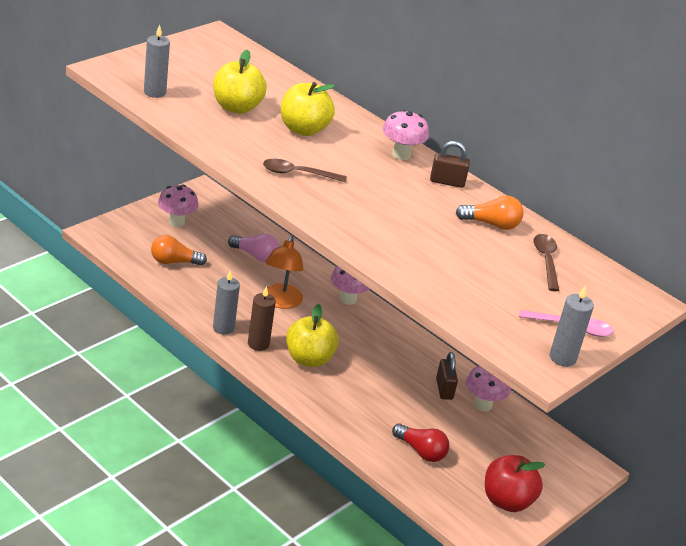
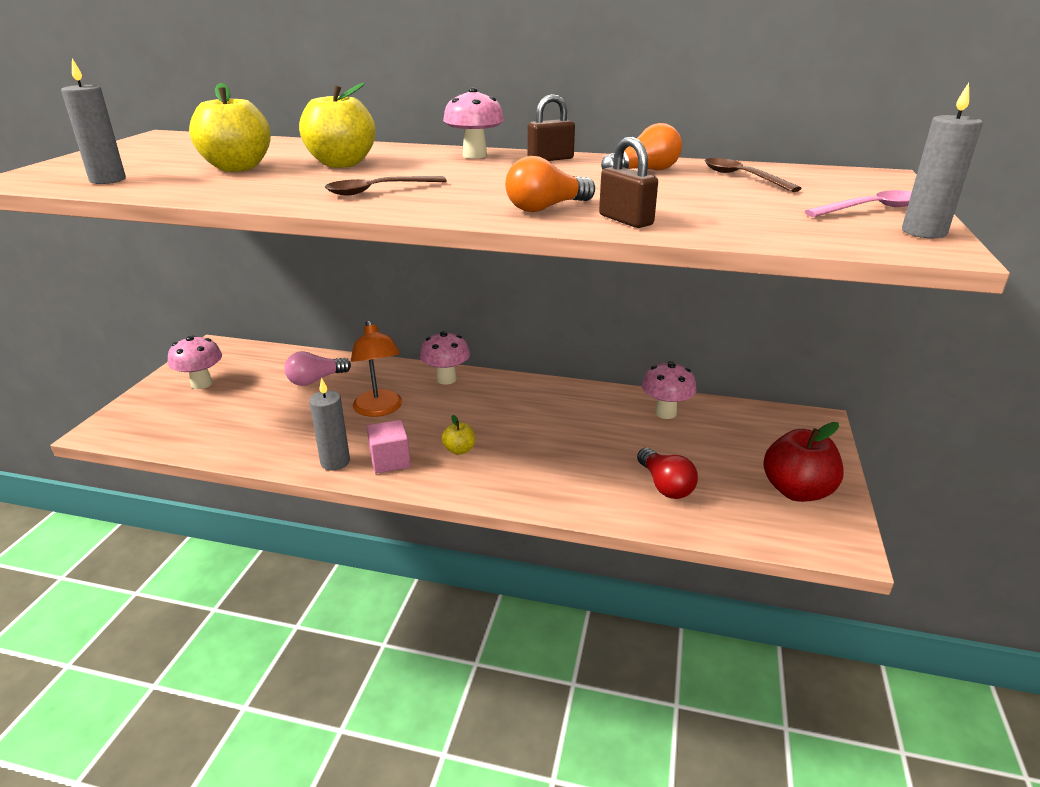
camera: 25 degrees left, 5 degrees down
(174, 262) = (224, 421): orange light bulb -> orange light bulb (546, 208)
(255, 255) = (316, 380): pink light bulb -> pink light bulb turned 150 degrees clockwise
(258, 344) = (390, 460): brown candle -> pink cube
(309, 359) = (459, 450): yellow apple -> yellow apple, size x0.49
(421, 451) = (665, 485): red light bulb -> red light bulb turned 60 degrees clockwise
(444, 389) = (617, 415): brown padlock -> brown padlock (625, 220)

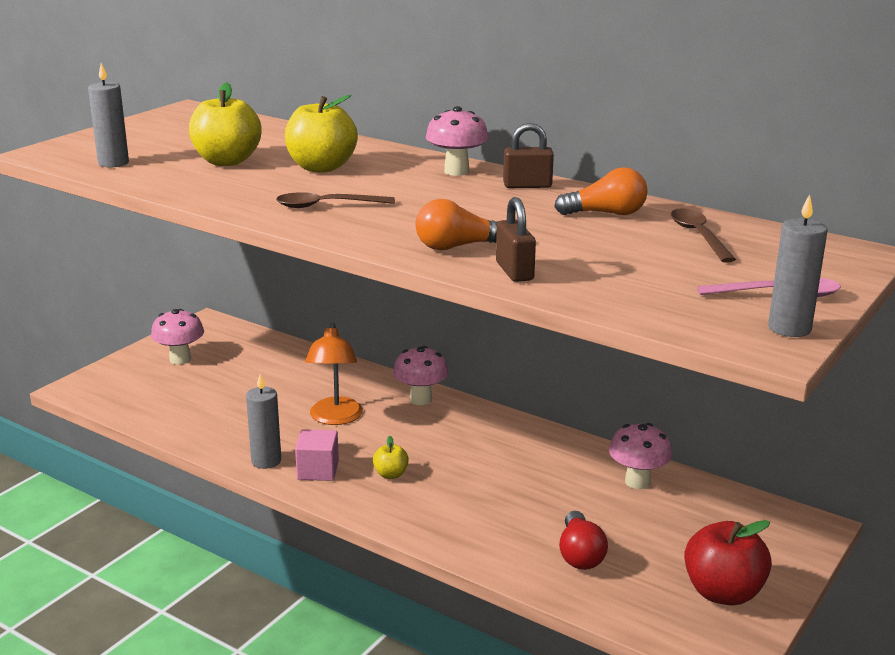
camera: 20 degrees right, 5 degrees down
(316, 380) = (289, 375): pink light bulb -> none

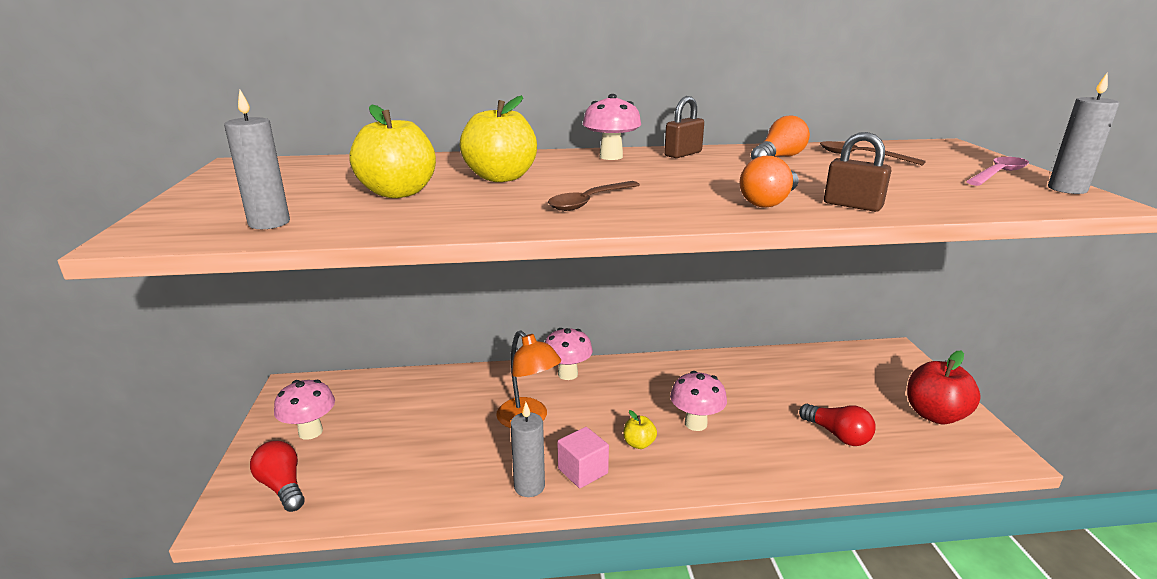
camera: 40 degrees left, 0 degrees up
(123, 386) = (282, 486): none -> red light bulb
(637, 482) = (781, 367): pink mushroom -> pink mushroom (695, 423)

